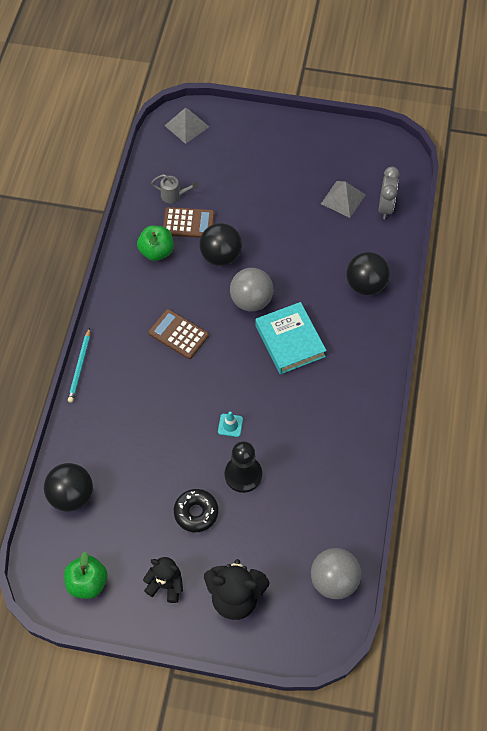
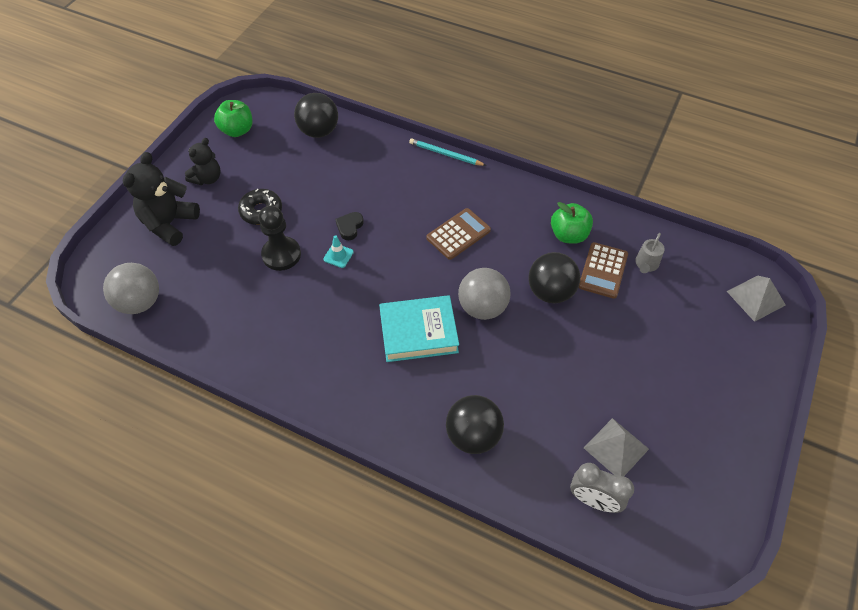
camera: 105 degrees right, 5 degrees down
(194, 426) = (349, 227): none -> black heart

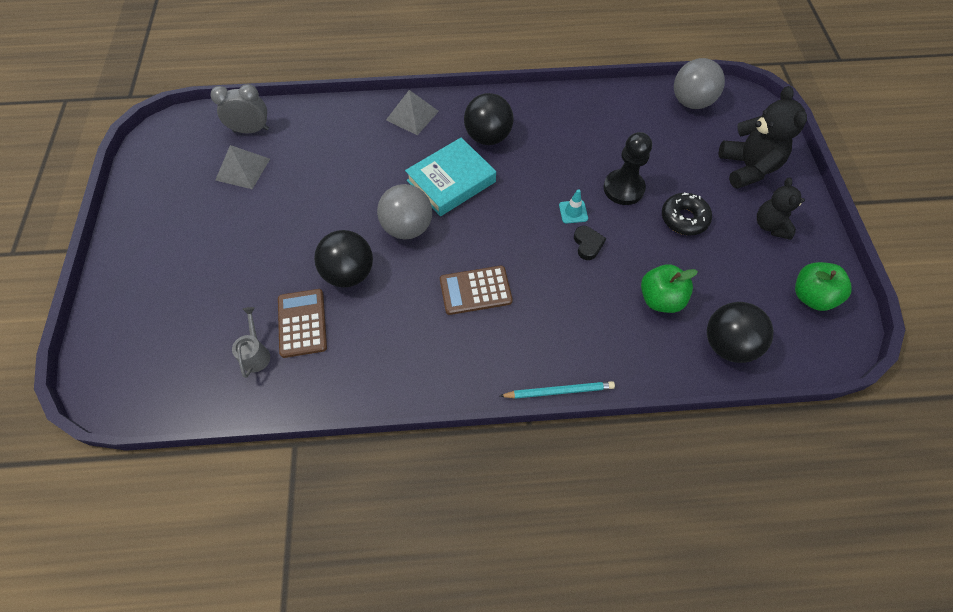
camera: 150 degrees right, 5 degrees up
(458, 234) = (475, 290): brown calculator -> brown calculator turned 60 degrees clockwise
(473, 435) = (361, 130): black ball -> black ball (488, 137)
(568, 235) = (356, 349): green apple -> green apple (660, 299)
(756, 298) = (121, 372): grey pyramid -> grey pyramid (412, 115)

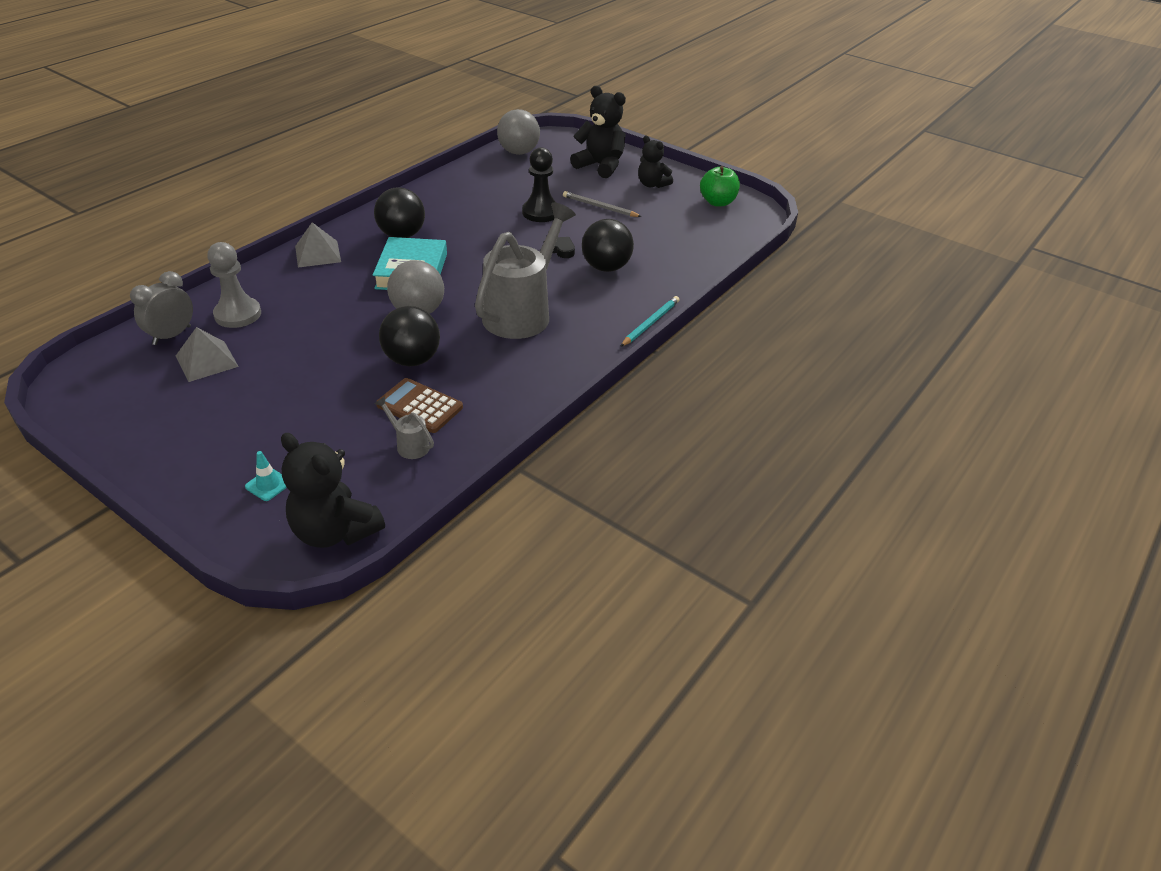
camera: 50 degrees left, 20 degrees down
(138, 387) = (335, 531): none -> black teddy bear
(303, 139) = (238, 314): none -> grey pawn
(475, 290) = (522, 312): brown calculator -> grey watering can
(573, 212) = (526, 240): turquoise traffic cone -> turquoise traffic cone (268, 485)
(660, 299) = (642, 249): green apple -> none
(684, 218) = (599, 207): black donut -> grey pencil
(727, 344) = (707, 246): black ball -> black ball (606, 267)

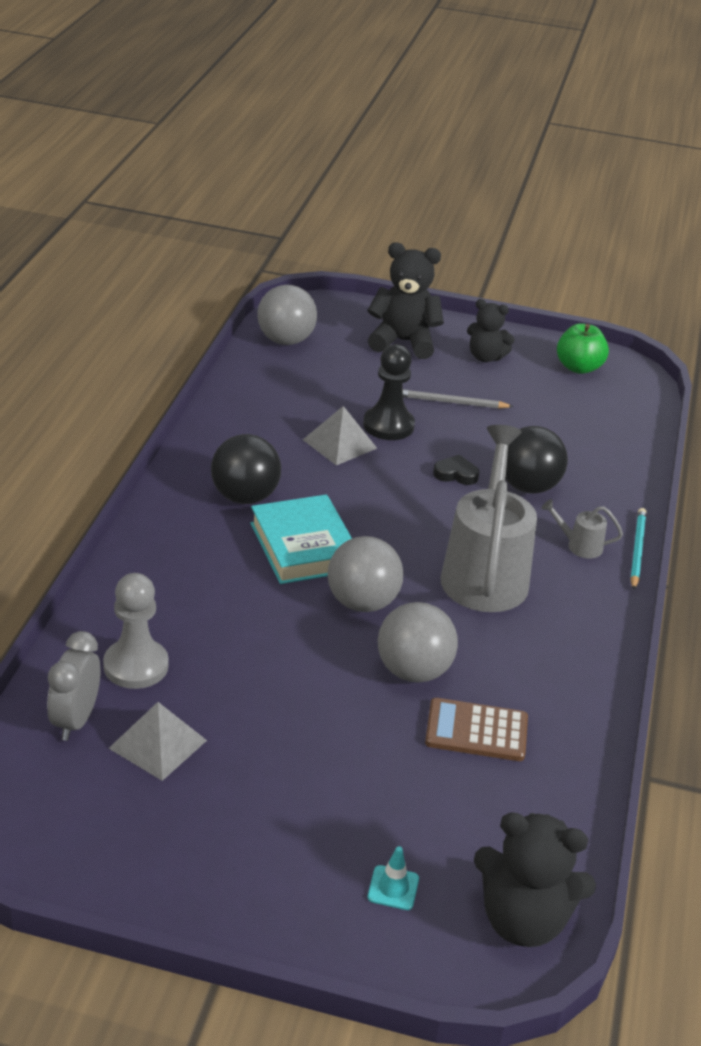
camera: 25 degrees left, 5 degrees down
(317, 254) = (159, 550): grey pyramid -> grey pyramid (339, 444)
(409, 445) = (508, 785): grey watering can -> grey watering can (579, 546)
(412, 360) = (413, 671): black ball -> grey ball

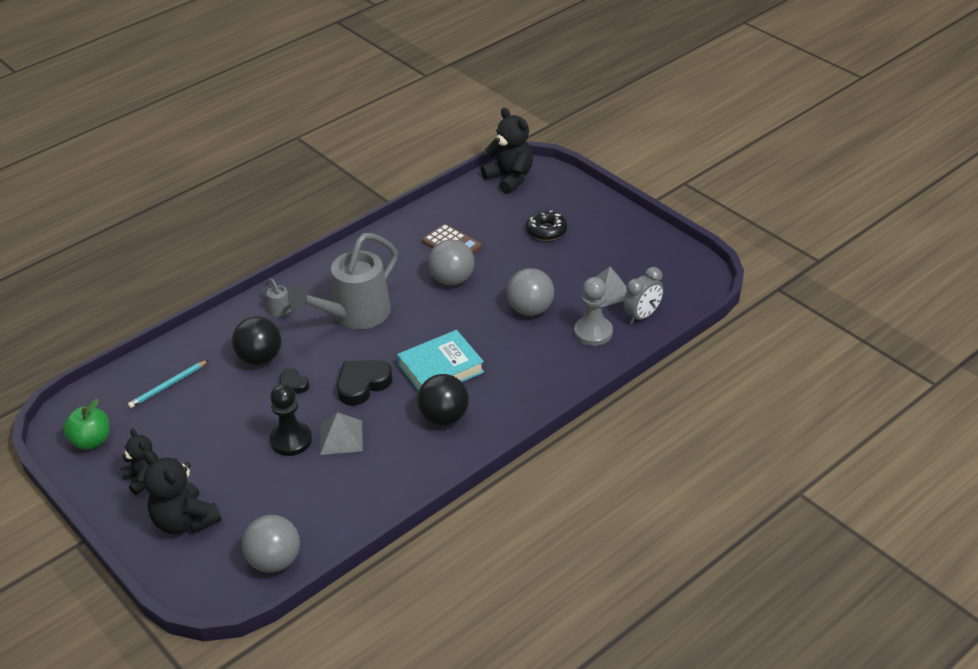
camera: 140 degrees left, 5 degrees up
(303, 547) = (441, 368): turquoise book -> turquoise book turned 45 degrees clockwise
(350, 822) = (546, 231): none -> black donut
(362, 602) = (441, 323): grey ball -> grey ball (530, 309)
(377, 499) = (362, 384): none -> black heart
(393, 888) = (551, 204): turquoise traffic cone -> none
(451, 402) = (224, 444): grey pencil -> none
(637, 550) = (254, 297): turquoise pencil -> turquoise pencil (168, 386)

